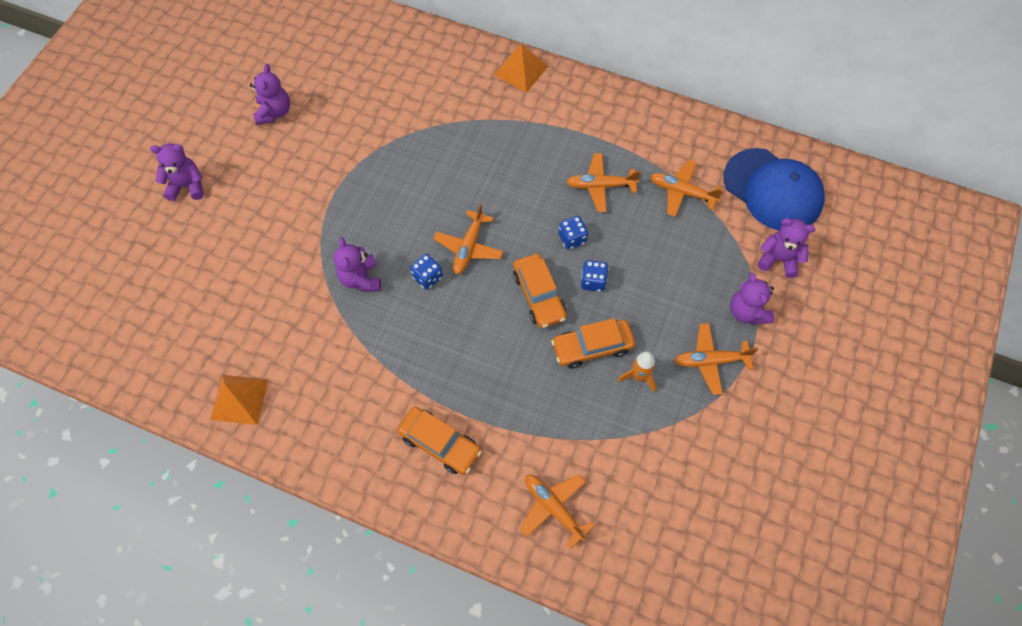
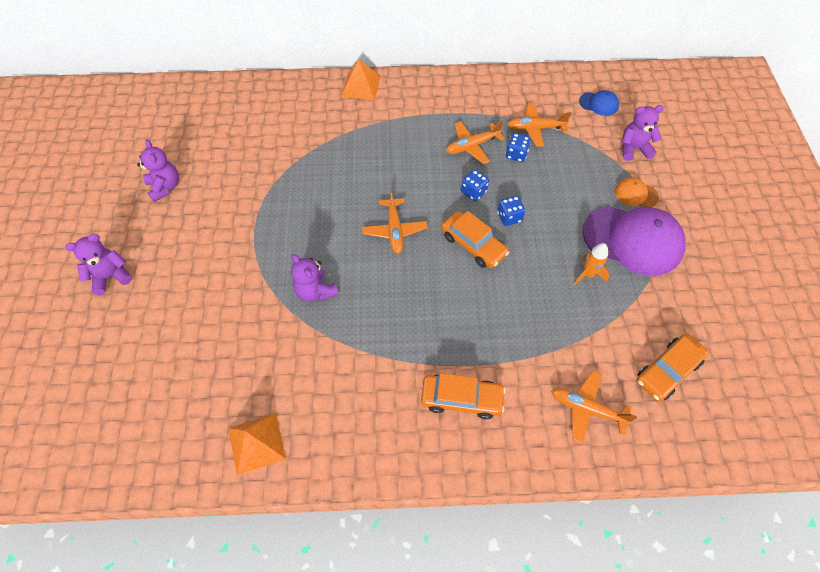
camera: 25 degrees left, 5 degrees down
(427, 277) = (373, 267): blue dice -> blue dice (516, 155)
(592, 347) = (539, 267): orange car -> orange car (667, 370)
(710, 361) = (633, 240): orange plane -> purple cap
(747, 312) = (636, 194): purple teddy bear -> orange cap
(773, 190) = (598, 104): blue cap -> blue cap, size x0.46

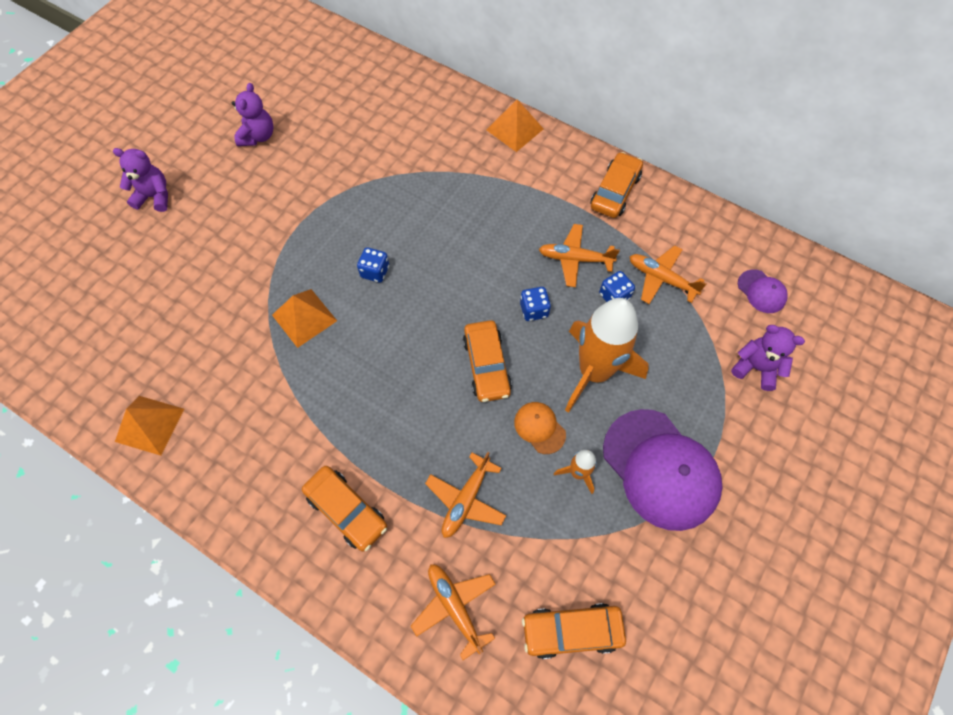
camera: 35 degrees right, 5 degrees up
(315, 291) = (304, 318): purple teddy bear -> orange pyramid
(394, 230) = (423, 302): orange plane -> orange plane (466, 500)
(461, 91) = (615, 191): none -> orange car
(509, 217) = (547, 359): blue dice -> blue dice (375, 272)
(544, 207) = (594, 372): none -> orange rocket
(598, 104) = (761, 291): blue cap -> purple cap
(636, 194) = (711, 421): orange cap -> orange cap (539, 428)

